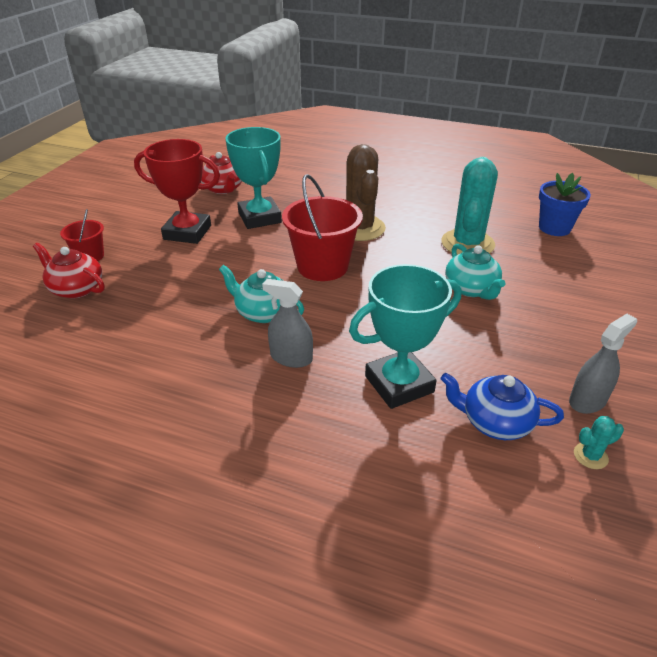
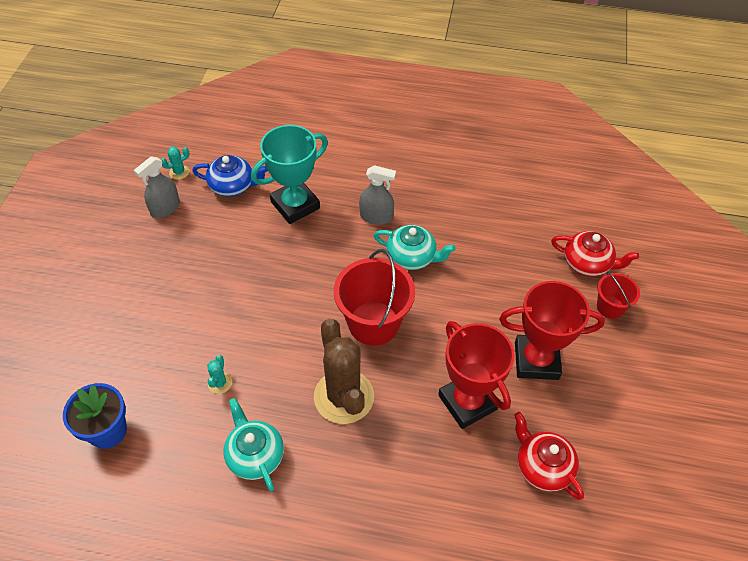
camera: 170 degrees right, 15 degrees up
(259, 218) = (467, 402): turquoise trophy -> red trophy
(467, 244) = (220, 383): turquoise cactus -> turquoise cactus, size x0.41
(471, 289) = (227, 309): turquoise teapot -> turquoise teapot (255, 455)

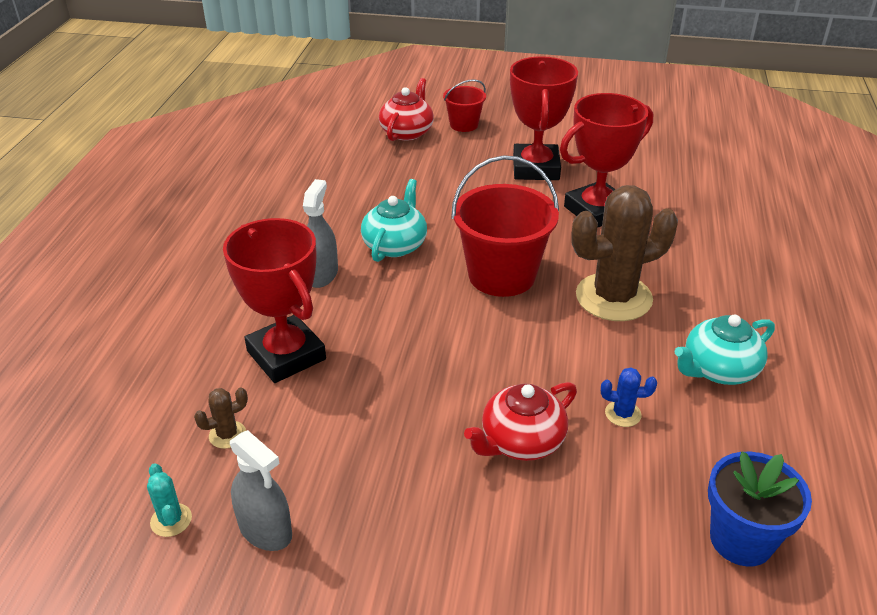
camera: 90 degrees left, 15 degrees down
(220, 383) = (623, 414): turquoise cactus -> blue cactus
(233, 186) = (227, 435): blue teapot -> brown cactus
(295, 205) = (286, 355): turquoise trophy -> red trophy
(542, 466) = (655, 172): red teapot -> red teapot (521, 441)

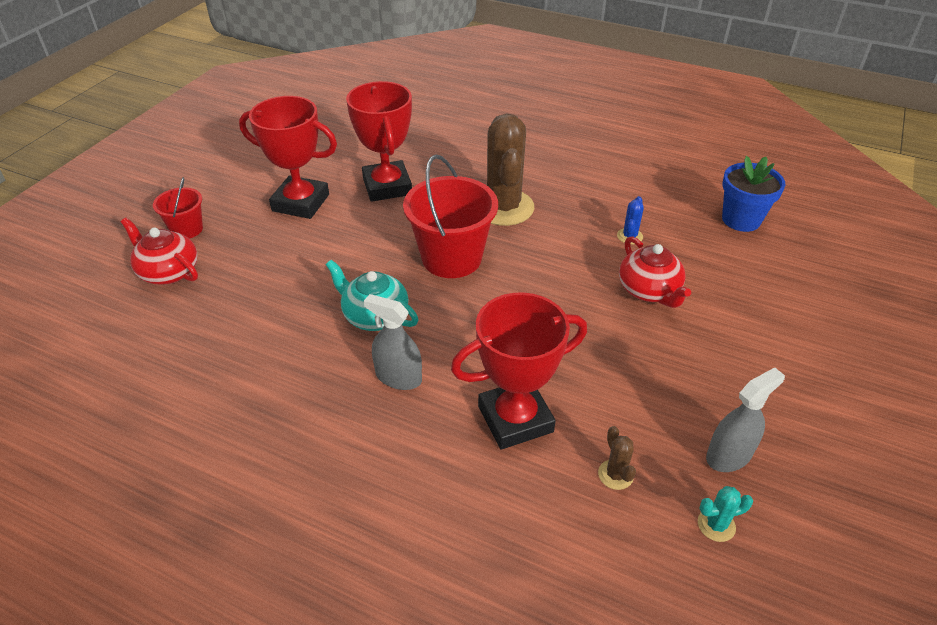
camera: 75 degrees left, 5 degrees up
(718, 370) = (595, 184): turquoise teapot -> none

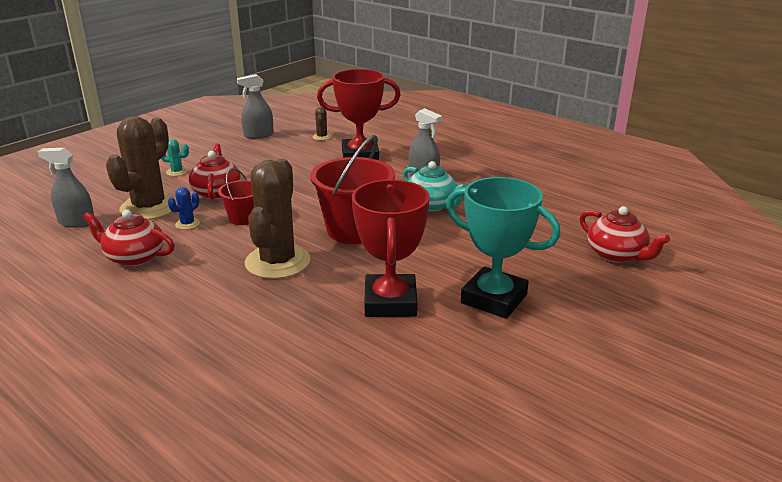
camera: 165 degrees left, 15 degrees down
(187, 229) = (617, 289): red bucket -> red bucket (243, 218)
(300, 203) = (494, 299): red trophy -> turquoise trophy
(634, 191) = (134, 257): none -> red teapot
(695, 252) = (149, 207): none -> brown cactus
(716, 525) = (289, 123): turquoise cactus -> turquoise cactus (177, 172)
(741, 220) = (76, 222): blue flower pot -> grey spray bottle

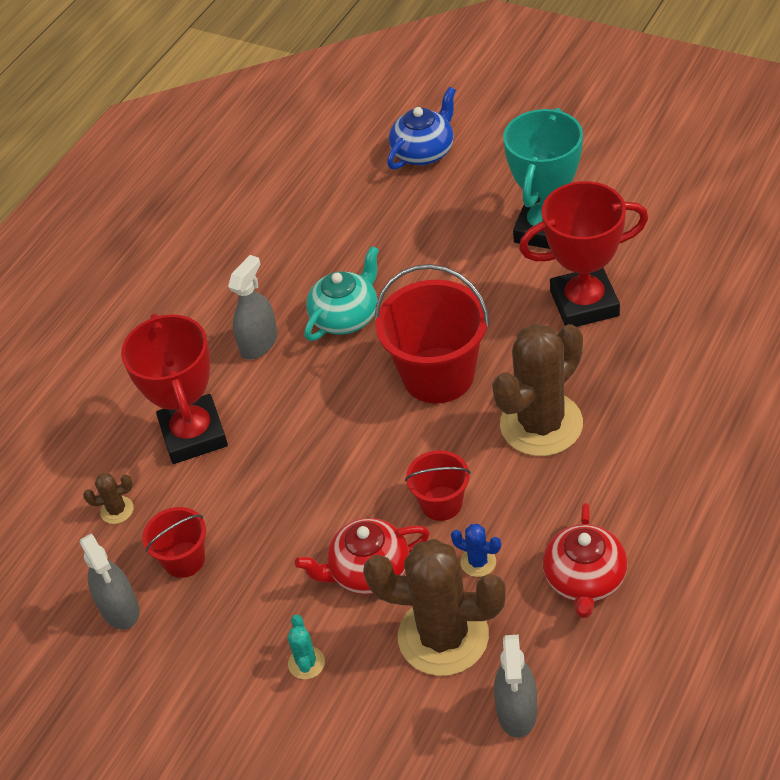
camera: 95 degrees left, 20 degrees up
(274, 149) = (184, 560): none -> red bucket
(277, 262) = (541, 424): brown cactus -> brown cactus turned 45 degrees counterclockwise
(617, 254) = (424, 152): red teapot -> blue teapot

